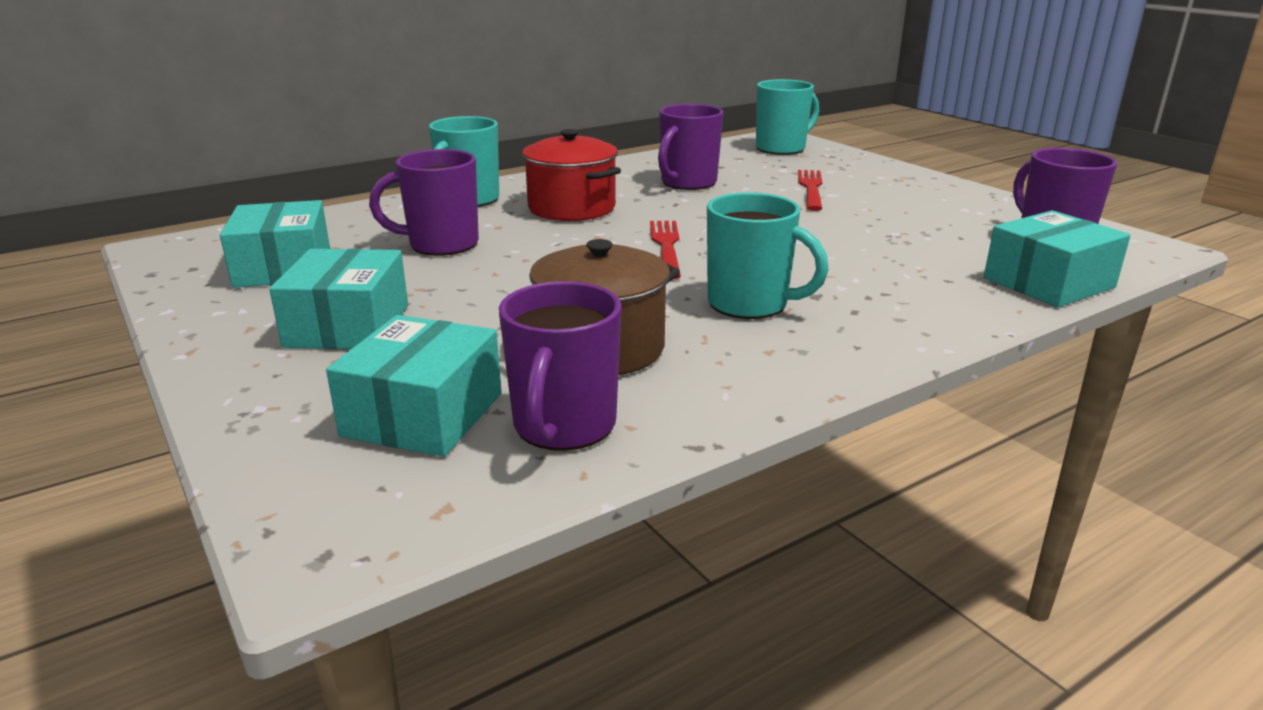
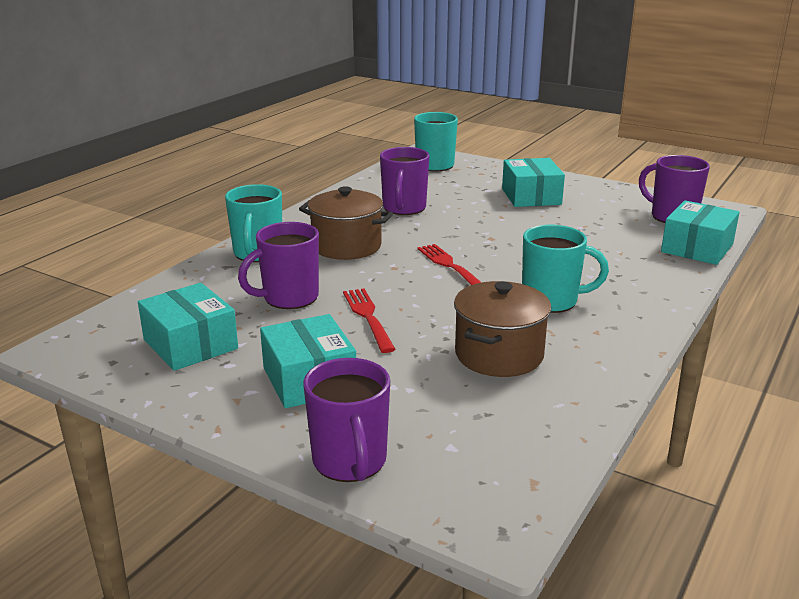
camera: 25 degrees left, 0 degrees up
(423, 414) = (446, 429): turquoise box -> turquoise box (531, 196)
(563, 427) = (539, 413): purple mug -> purple mug (350, 462)
(571, 208) = (346, 246): red pot -> brown pot
(811, 188) = (492, 198): red fork -> red fork (368, 317)

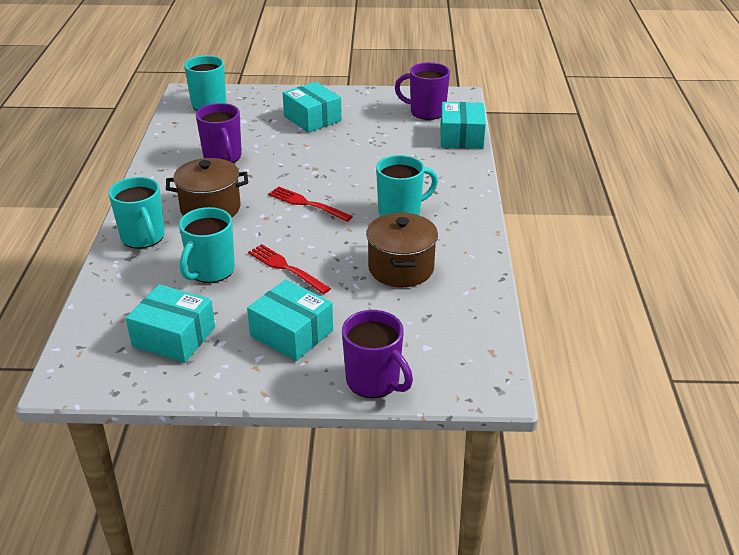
camera: 30 degrees left, 10 degrees up
(289, 298) = (210, 271): purple mug -> turquoise mug

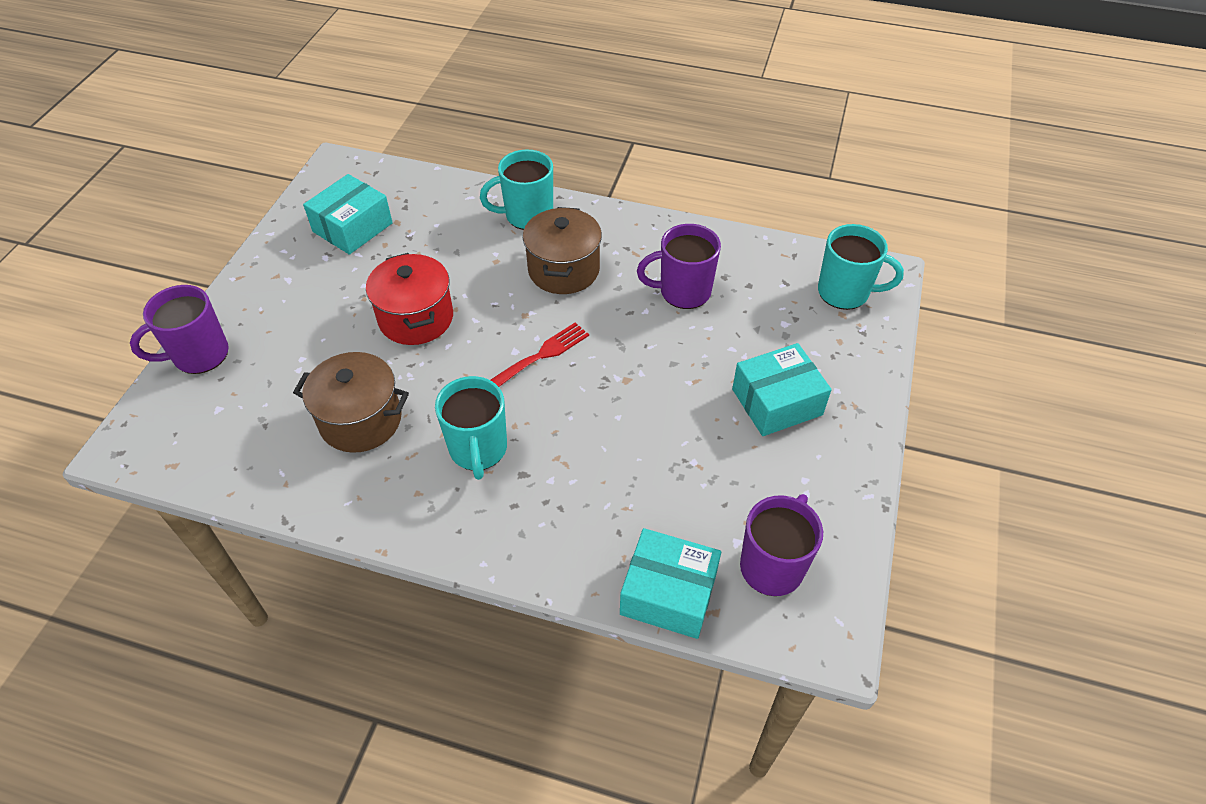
camera: 105 degrees right, 15 degrees up
(210, 271) = (442, 259): turquoise mug -> none
(286, 268) = (416, 318): red fork -> red pot
(291, 333) = (307, 307): turquoise box -> none

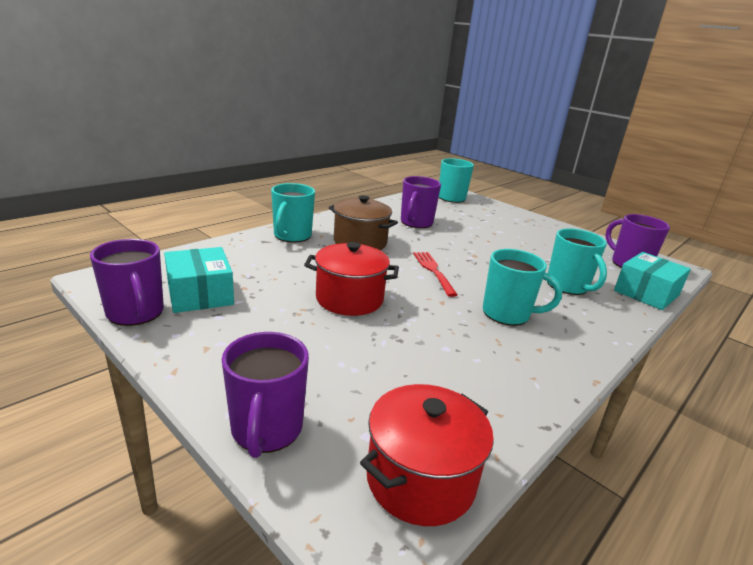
camera: 65 degrees left, 25 degrees down
(186, 455) = (420, 479): none -> red pot
(298, 215) = (136, 313): none -> purple mug
(361, 420) = (445, 353): brown pot -> none
(609, 496) = (568, 286): none -> turquoise mug
(777, 402) = (517, 230): turquoise box -> none

